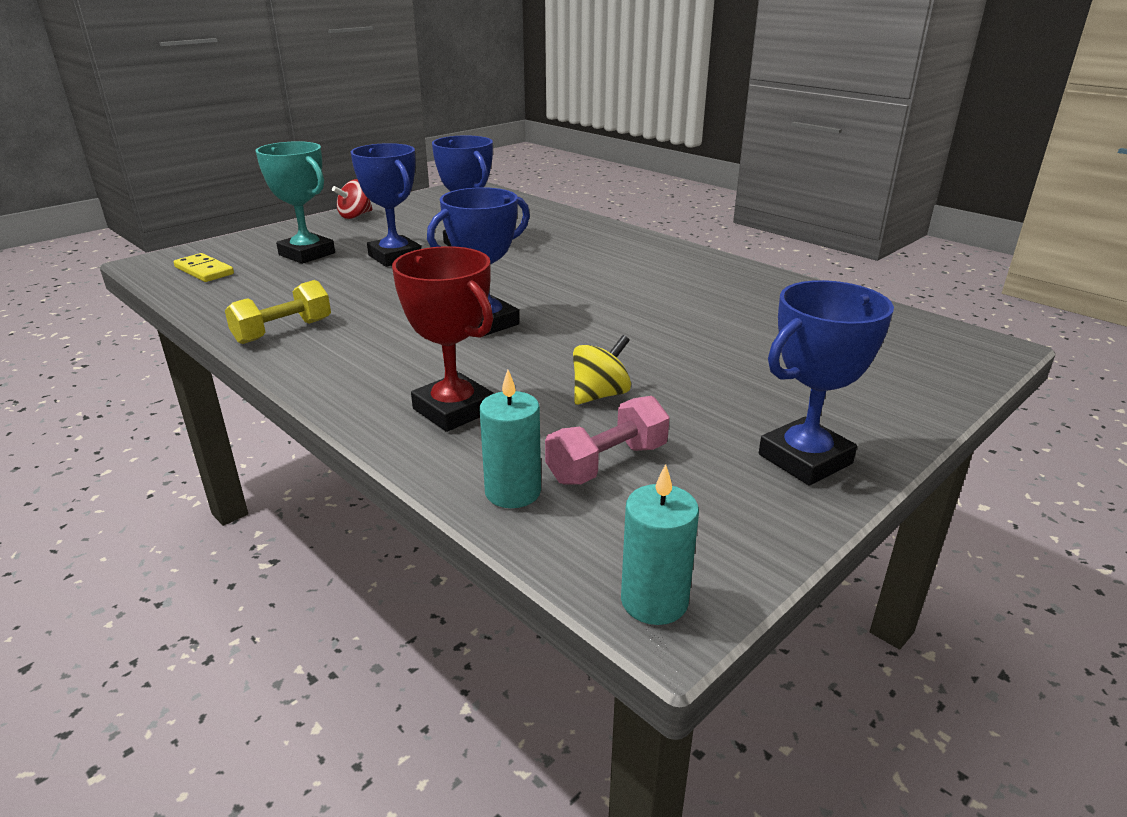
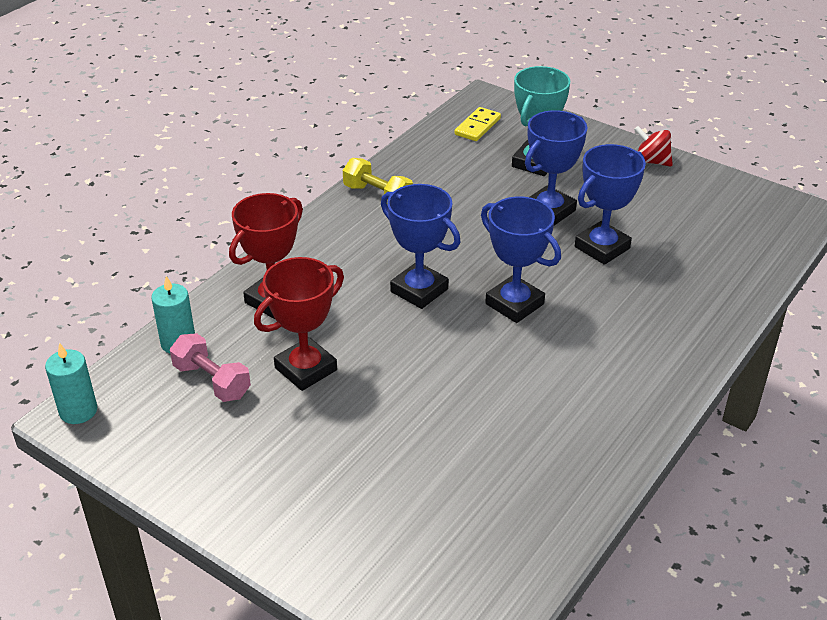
camera: 80 degrees right, 10 degrees up
(600, 395) = (306, 369): yellow spinning top -> red trophy
(805, 459) = (224, 484): blue trophy -> blue trophy (514, 304)

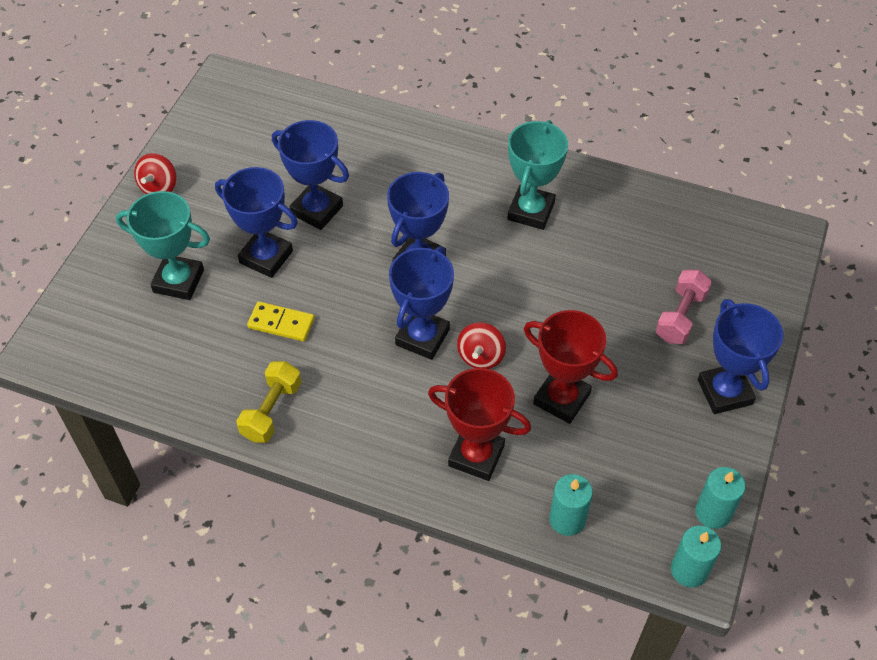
camera: 105 degrees left, 15 degrees up
(121, 446) = (713, 512): none -> turquoise candle
(212, 381) = (606, 470): pink dumbbell -> pink dumbbell (680, 316)
(250, 502) = (724, 392): none -> blue trophy
(380, 324) = (481, 356): none -> red spinning top
(477, 126) = (109, 346): yellow domino -> yellow domino (281, 323)
(564, 402) = (531, 211): none -> turquoise trophy

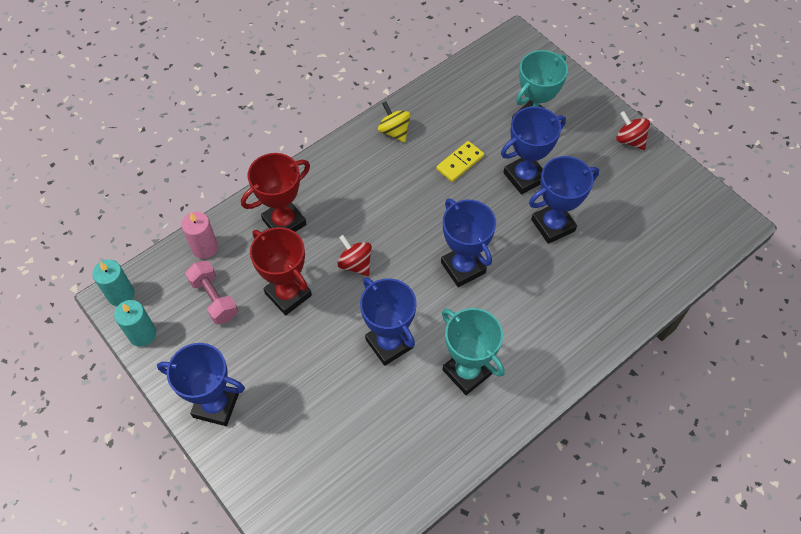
camera: 120 degrees right, 5 degrees up
(271, 411) = (394, 131): yellow dumbbell -> yellow spinning top
(422, 337) = (395, 237): blue trophy -> blue trophy (389, 343)
(561, 399) = (288, 294): red trophy -> red trophy turned 75 degrees clockwise
(567, 519) = (205, 248): turquoise candle -> pink candle
(680, 316) = (297, 419): pink dumbbell -> pink dumbbell (214, 298)

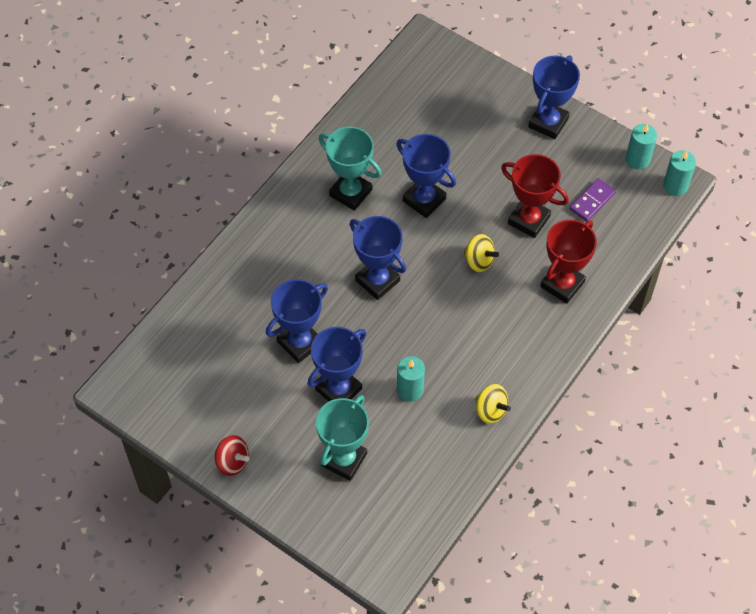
camera: 165 degrees right, 0 degrees up
(205, 248) = (624, 243): pink candle -> none
(214, 298) = (592, 201): pink dumbbell -> purple domino
(216, 405) = (548, 122): blue trophy -> blue trophy turned 60 degrees counterclockwise
(355, 264) = (479, 261): red spinning top -> yellow spinning top
(460, 163) = (410, 389): yellow domino -> turquoise candle

